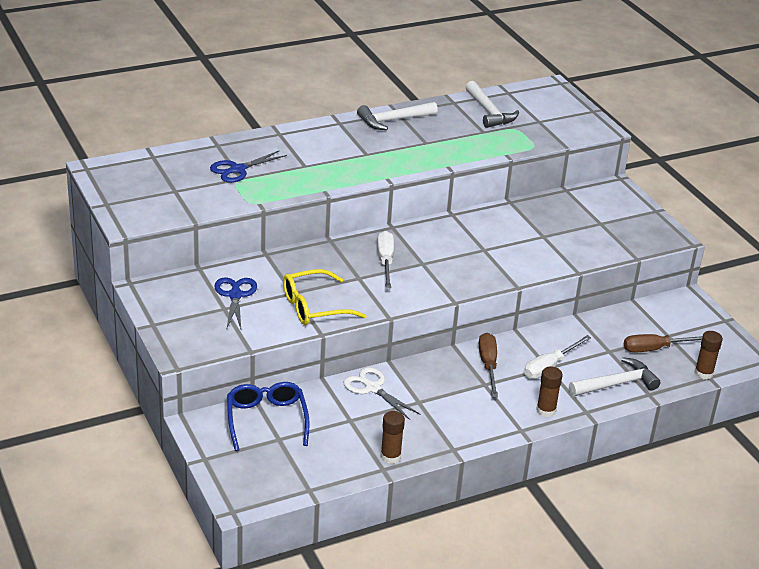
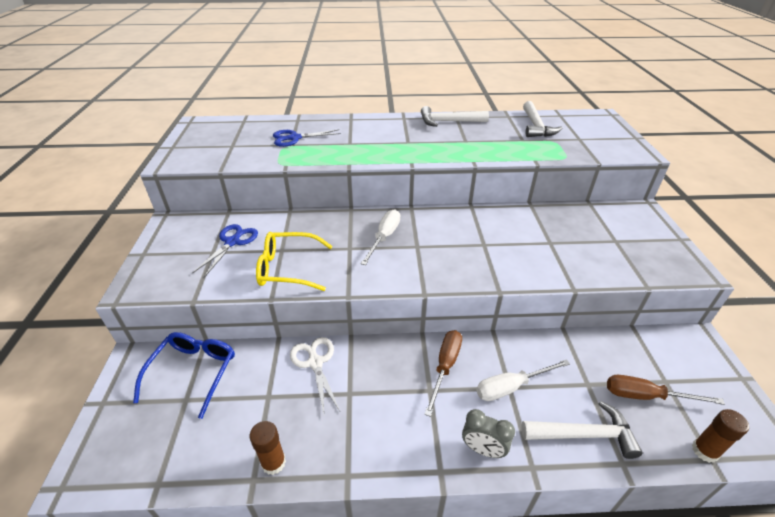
camera: 25 degrees right, 5 degrees up
(546, 410) = (483, 449): brown glue stick -> grey clock

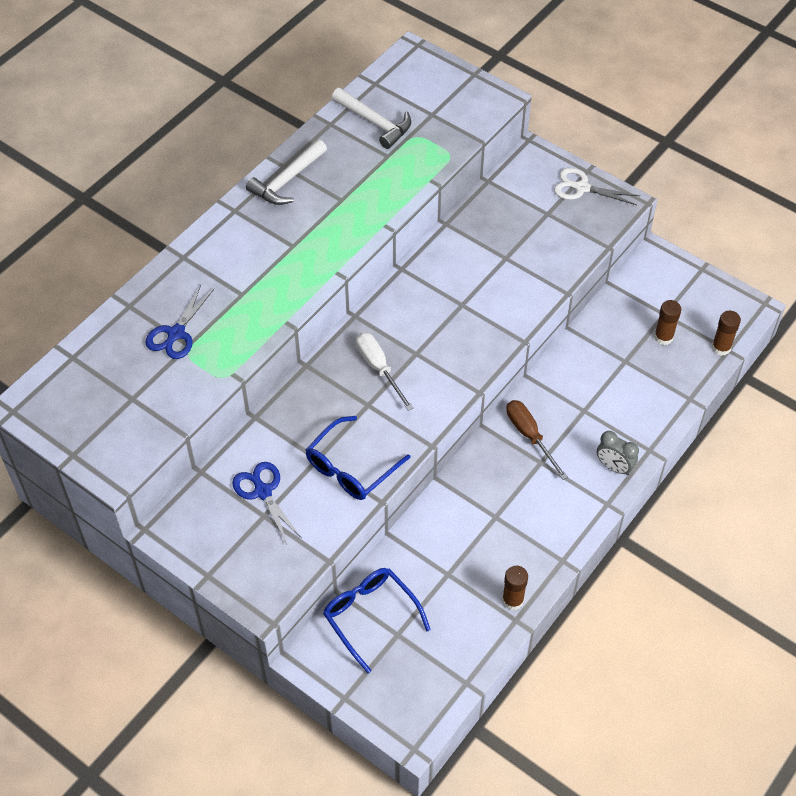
camera: 50 degrees left, 15 degrees up
(288, 268) = (351, 468): yellow glasses -> blue glasses
(315, 362) = (442, 521): white scissors -> white scissors (581, 188)
(483, 449) = (614, 467): grey clock -> grey clock turned 60 degrees clockwise
(511, 387) = (585, 409): white screwdriver -> none
(584, 435) = (655, 400): white hammer -> none
(646, 396) = (663, 337): brown screwdriver -> brown glue stick

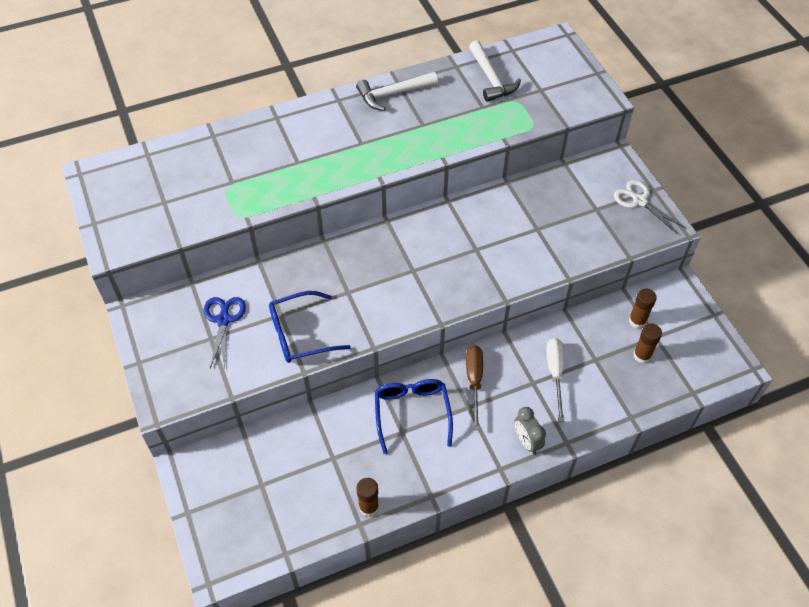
camera: 30 degrees right, 0 degrees up
(176, 334) = (229, 170): blue scissors -> none
(370, 616) = (252, 459): blue glasses -> blue glasses (412, 413)
(379, 368) = (376, 268): white screwdriver -> white screwdriver (555, 374)
(721, 347) = (688, 388): brown glue stick -> brown glue stick (637, 321)

